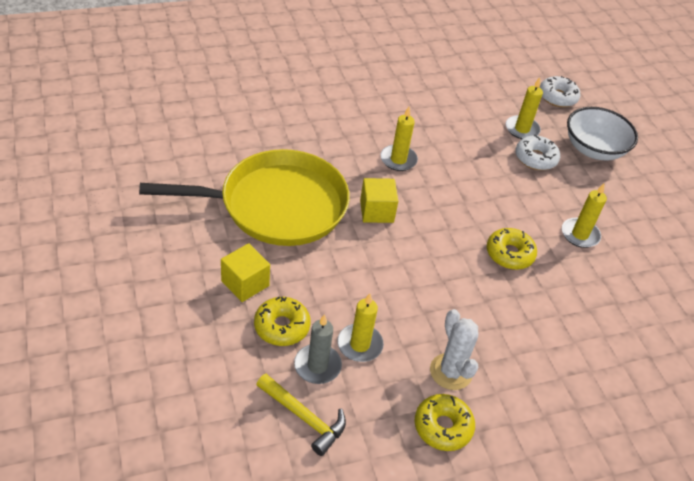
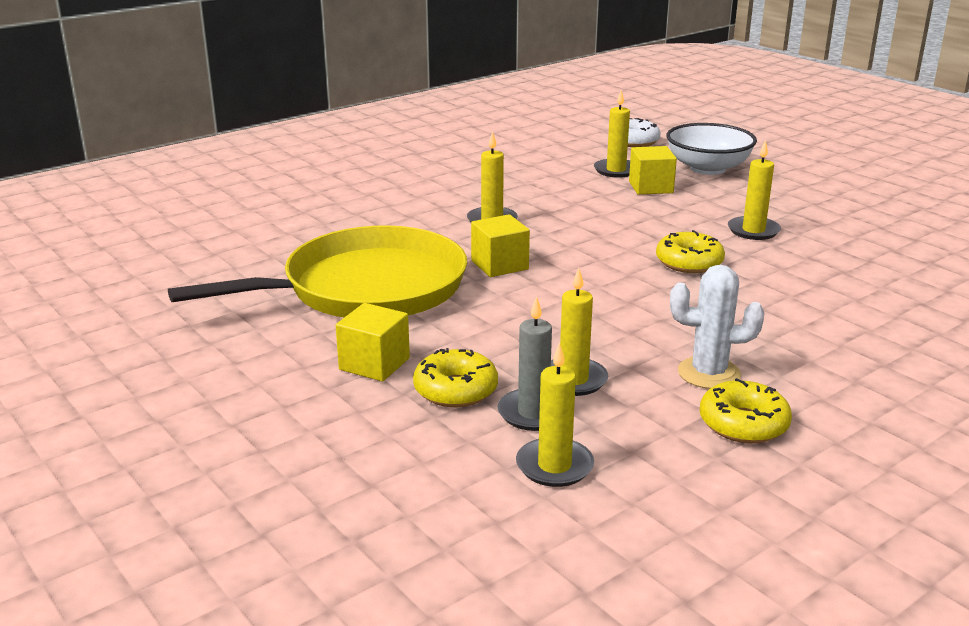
camera: 15 degrees left, 20 degrees down
(304, 417) = (554, 466): yellow hammer -> yellow candle
(451, 372) = (709, 373): white cactus -> white cactus turned 45 degrees counterclockwise
(535, 158) = (650, 187): white donut -> yellow cube

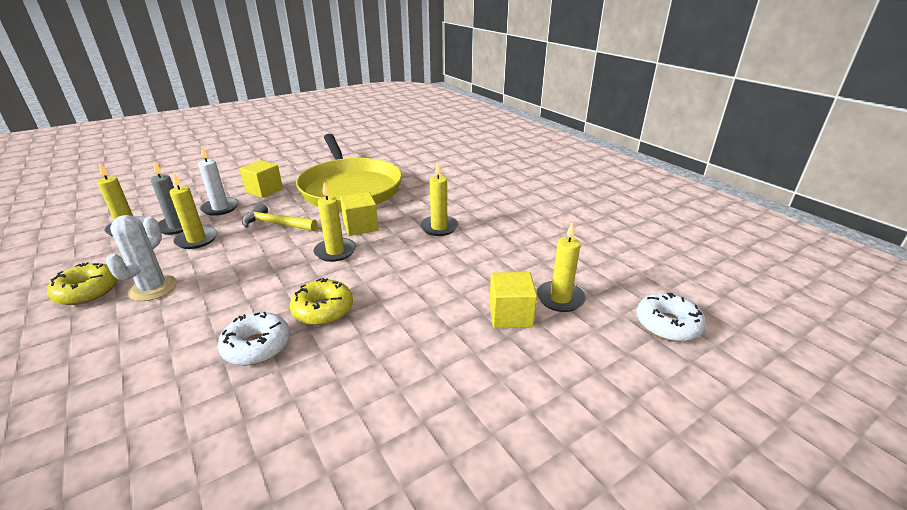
camera: 95 degrees right, 5 degrees up
(455, 390) = (220, 208): yellow donut -> white candle
(505, 325) = (276, 224): none -> yellow hammer
(708, 168) = (579, 373): white bowl -> none
(753, 231) = (377, 369): yellow candle -> yellow candle (335, 251)
(762, 284) = (257, 346): none -> white donut

